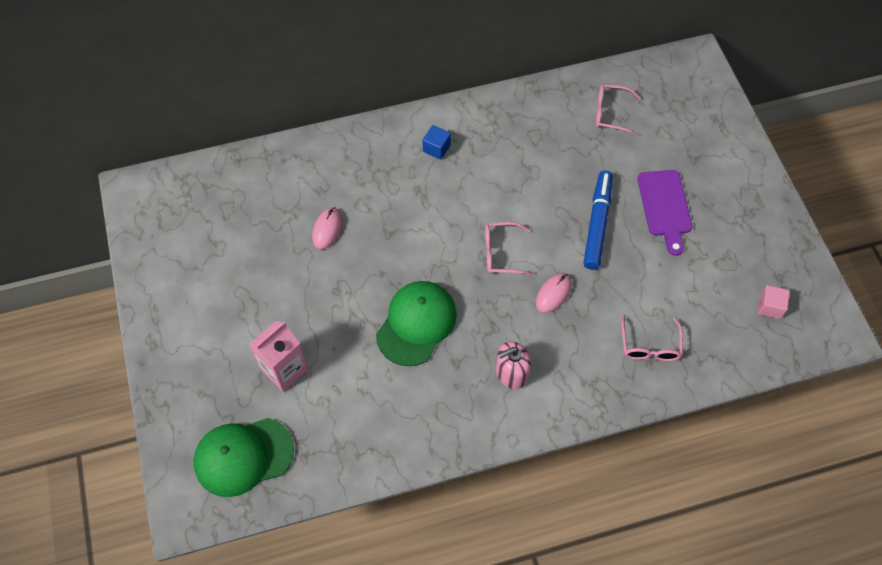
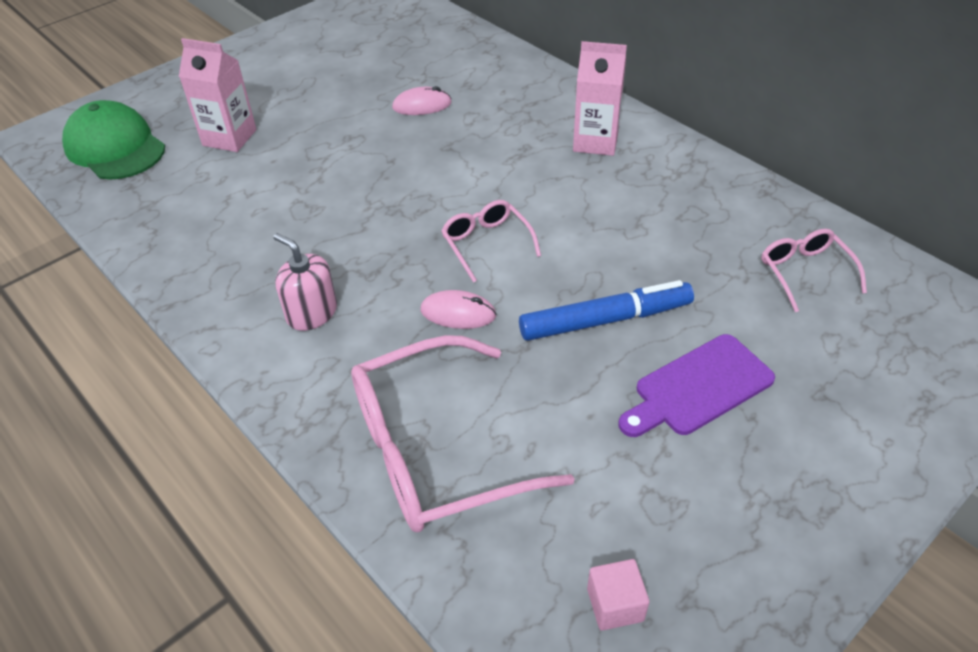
camera: 65 degrees right, 15 degrees down
(416, 324) = (339, 208): green cap -> none
(436, 148) = (595, 142): blue cube -> pink carton
(650, 346) = (435, 451): pink glasses -> pink glasses, size x1.98

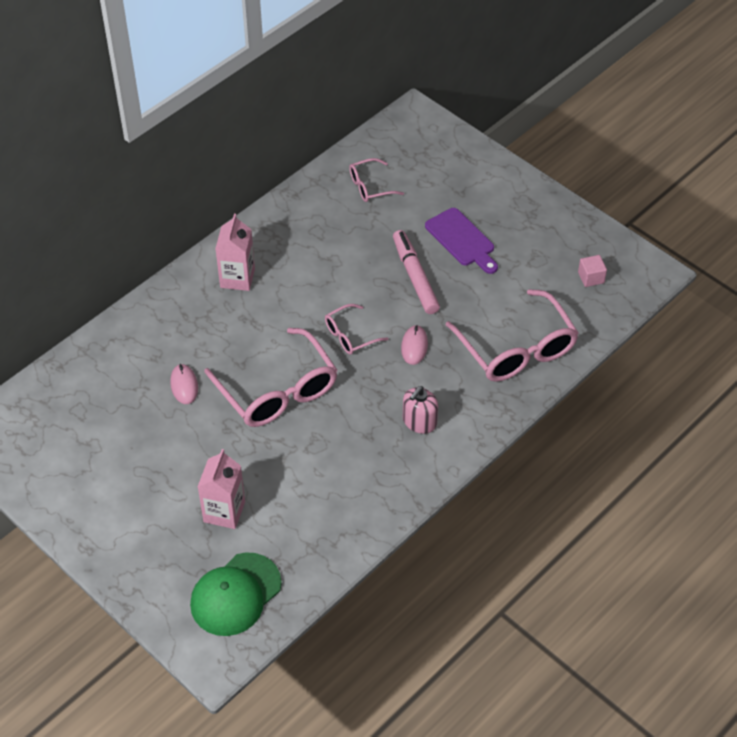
camera: 95 degrees left, 5 degrees up
(398, 177) = (278, 391): none -> pink glasses
(605, 320) = (415, 277): blue marker -> pink marker

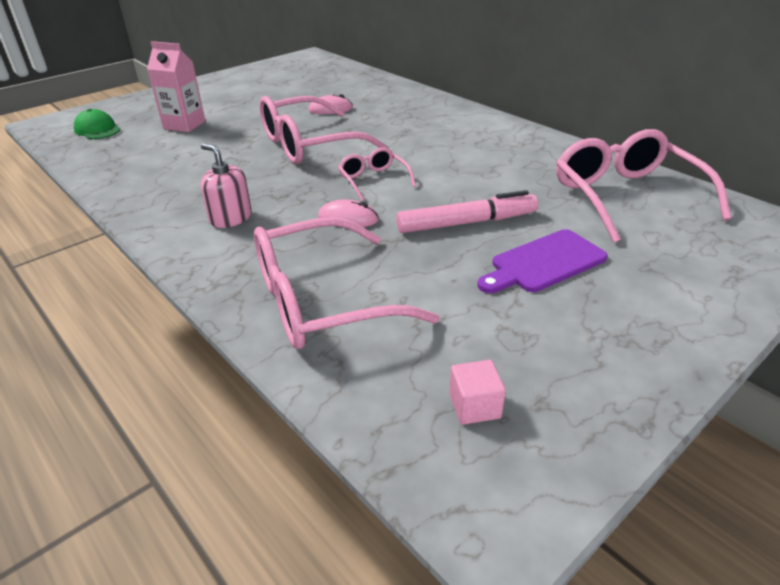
camera: 95 degrees right, 15 degrees down
(235, 594) = (97, 129): green cap -> green cap, size x0.61
(237, 278) = (459, 127): pink carton -> none
(370, 186) = (625, 196): pink glasses -> pink glasses, size x1.98

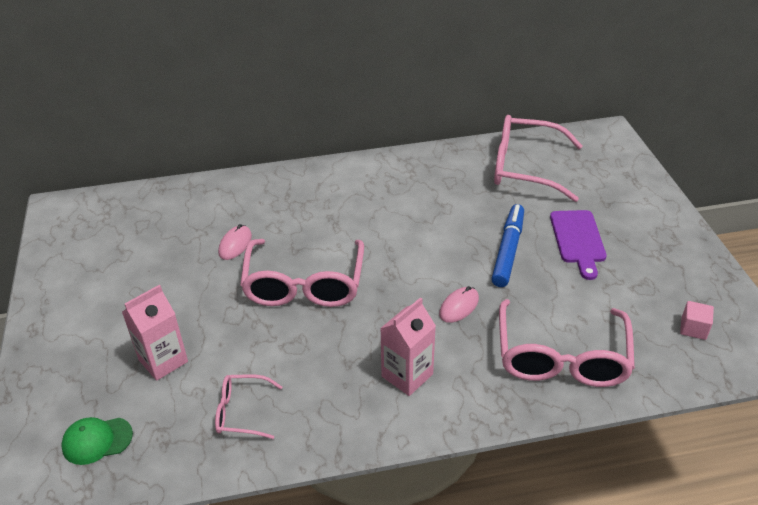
camera: 60 degrees left, 5 degrees up
(230, 218) = (407, 375): pink soap dispenser -> pink carton
(373, 180) = (407, 270): pink glasses -> pink glasses (241, 412)
(466, 223) = (508, 250): pink marker -> blue marker

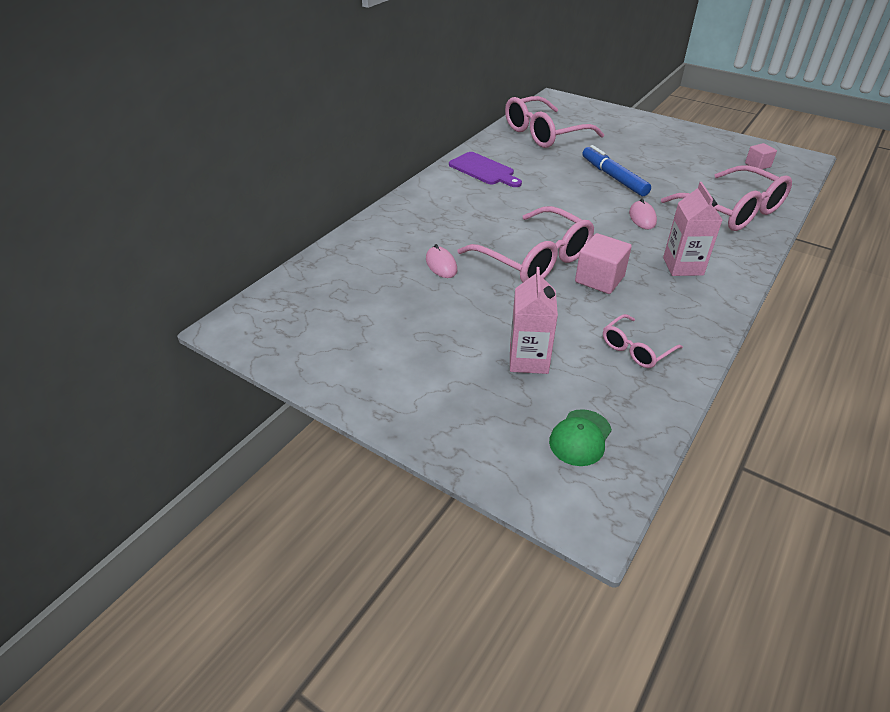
camera: 45 degrees left, 0 degrees up
(320, 336) = (599, 279): none -> pink cube
(578, 240) = (637, 154): purple cutting board -> purple cutting board (483, 170)

